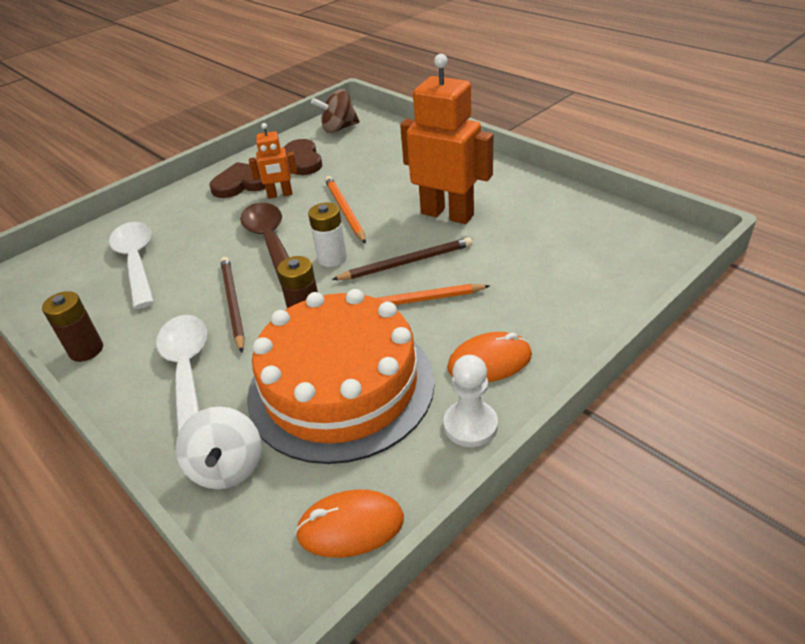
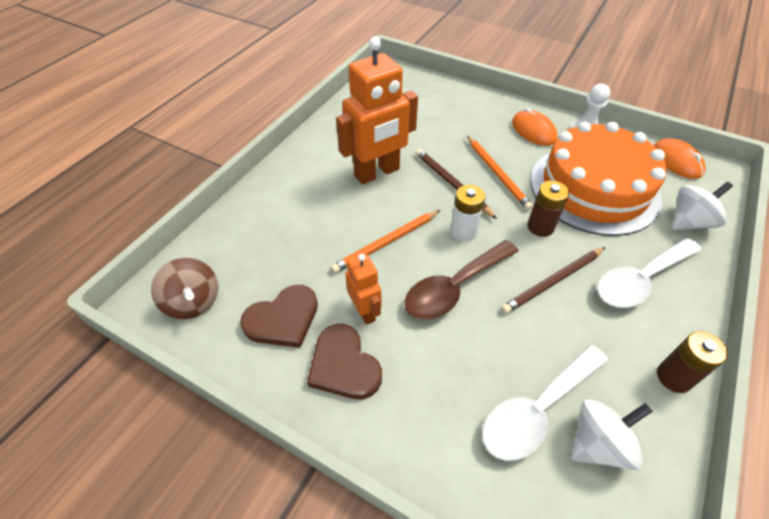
camera: 110 degrees left, 10 degrees up
(88, 285) = (598, 444): none -> white spinning top
(447, 214) = (377, 173): orange robot -> orange robot turned 135 degrees counterclockwise

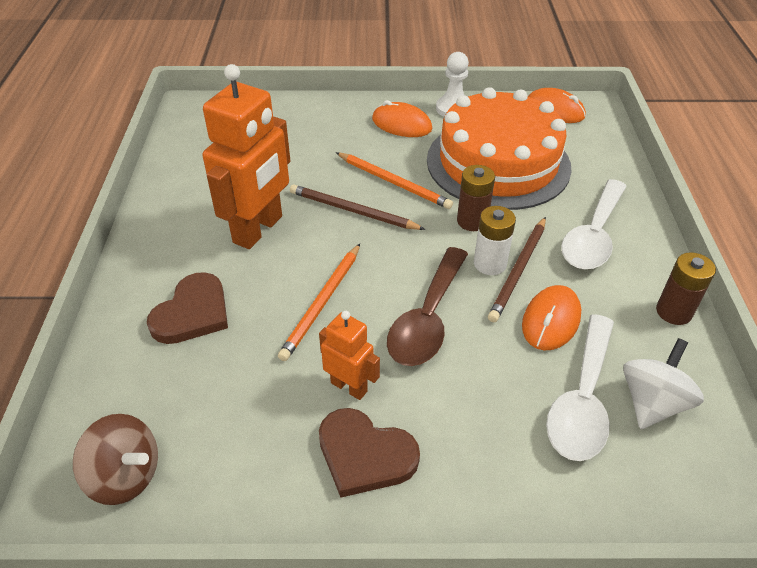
camera: 30 degrees left, 5 degrees down
(283, 319) = (259, 440): brown heart -> brown heart (192, 313)
(463, 231) = (398, 256): white battery -> white battery (490, 264)
(553, 333) = (551, 320): none -> orange mouse
(690, 222) = (600, 164): white spinning top -> none

